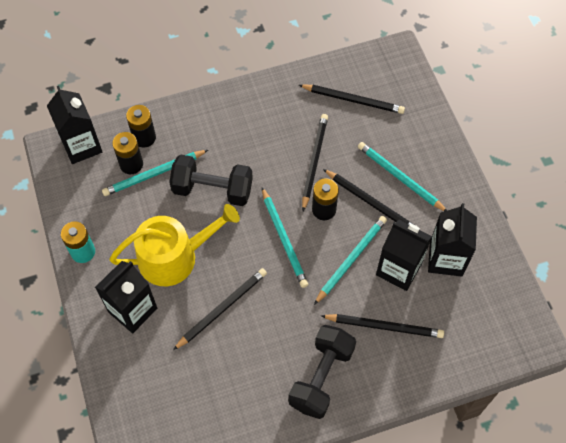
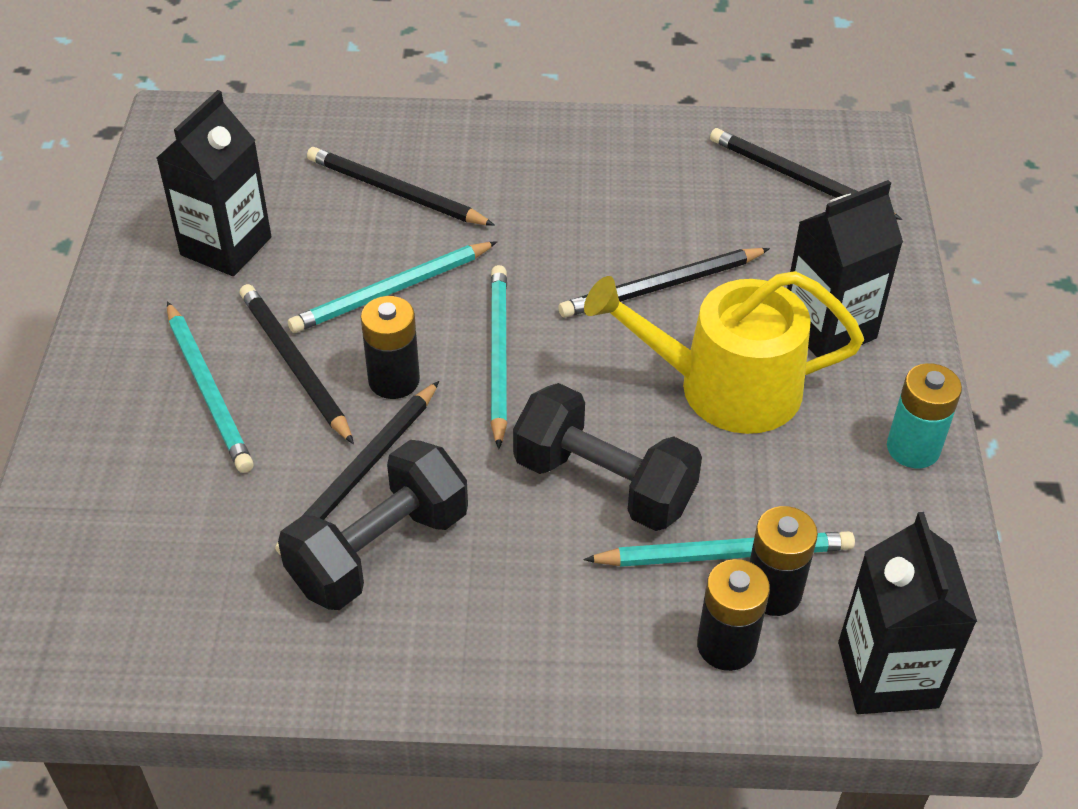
camera: 160 degrees left, 15 degrees down
(321, 377) = (534, 163): black dumbbell -> black dumbbell (379, 550)
(353, 100) = (192, 576): black pencil -> black pencil (798, 179)
(398, 269) = (318, 255): black carton -> none

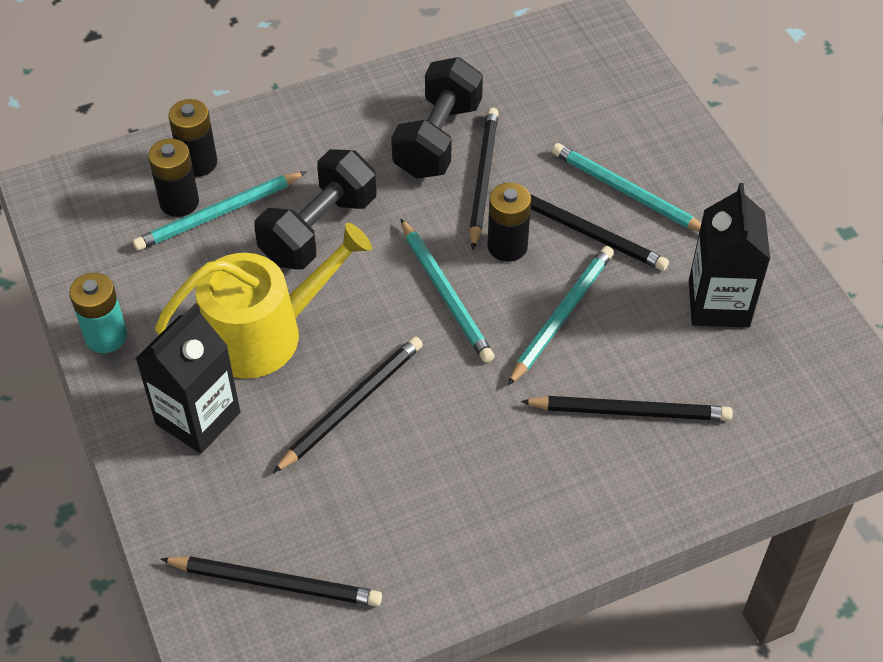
camera: 155 degrees right, 5 degrees up
(604, 483) = (319, 230): black dumbbell -> black dumbbell turned 60 degrees counterclockwise
(887, 675) = (94, 181): black carton -> none

